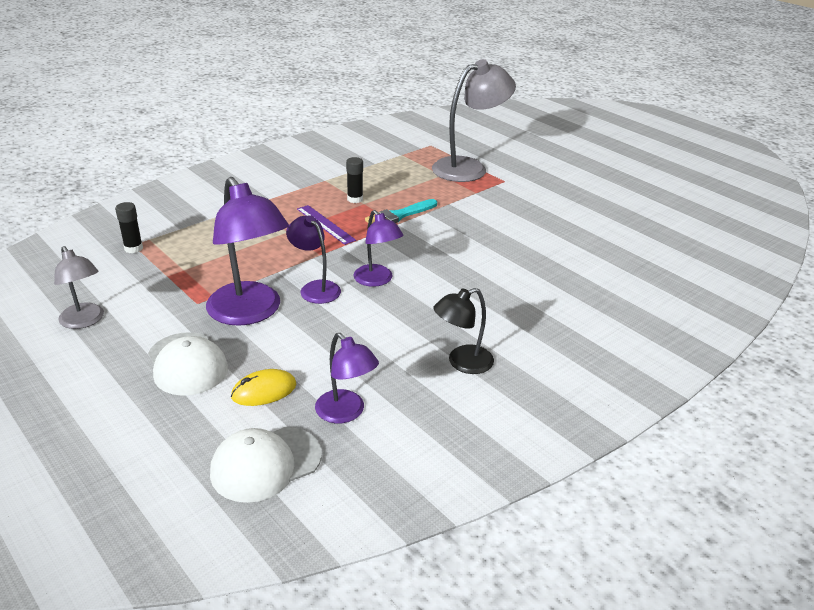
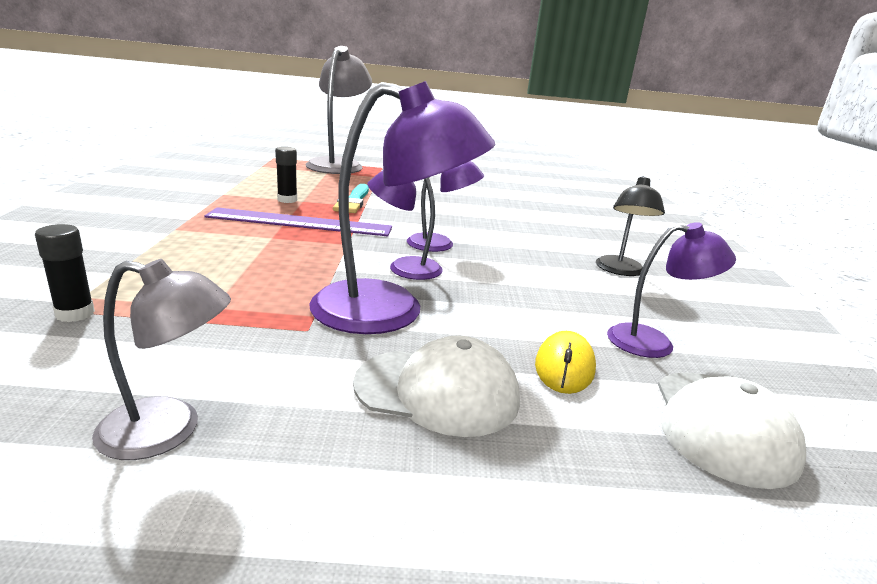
camera: 50 degrees left, 10 degrees down
(325, 224) = (300, 222): purple ruler -> purple ruler, size x1.63

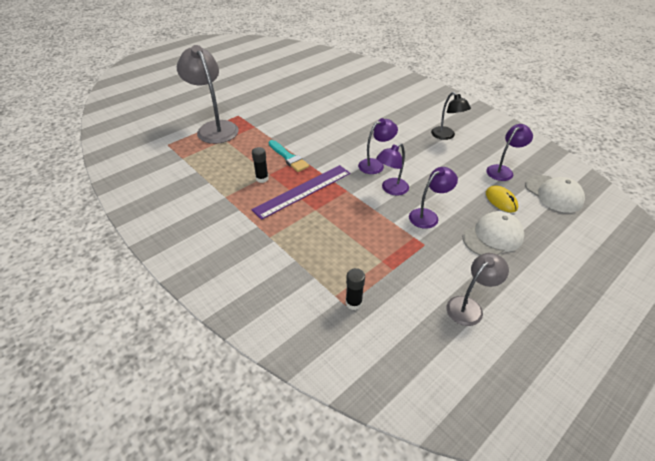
camera: 40 degrees left, 20 degrees up
(390, 311) = (428, 216): purple lamp -> purple lamp, size x0.57

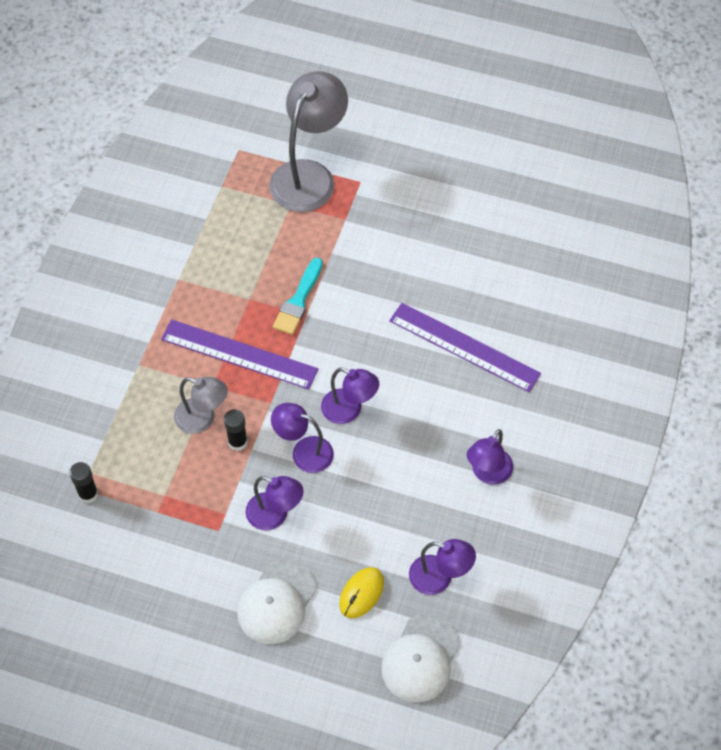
camera: 60 degrees right, 15 degrees up
(262, 178) = (235, 296): black glue stick -> black glue stick (237, 442)
(366, 119) = (464, 347): none -> purple ruler
(446, 136) = (488, 473): black lamp -> purple lamp
(469, 306) = (143, 608): grey lamp -> grey lamp (202, 419)
(492, 237) = (277, 602): white cap -> white cap turned 90 degrees clockwise

